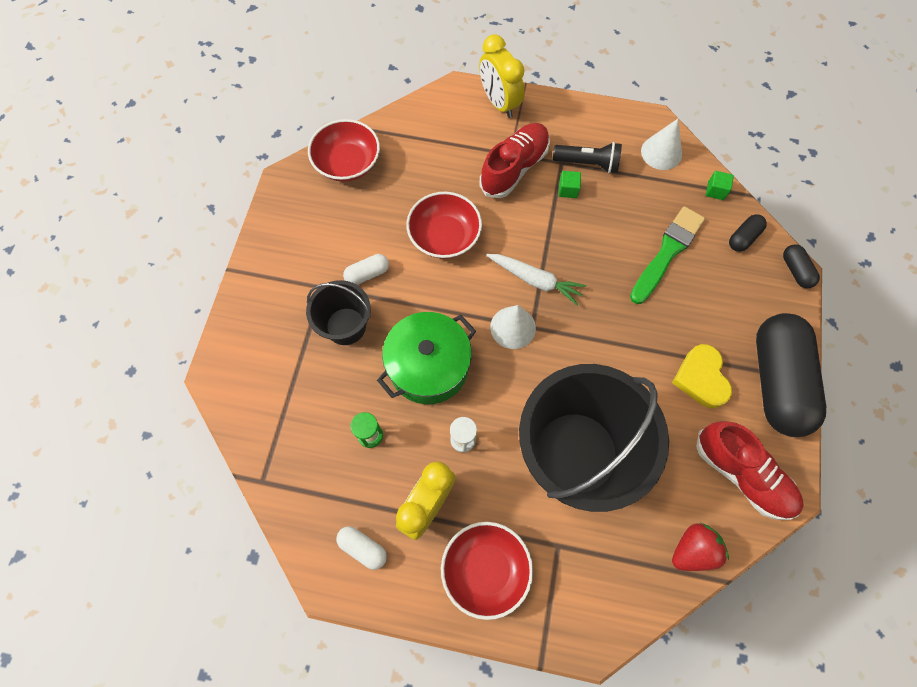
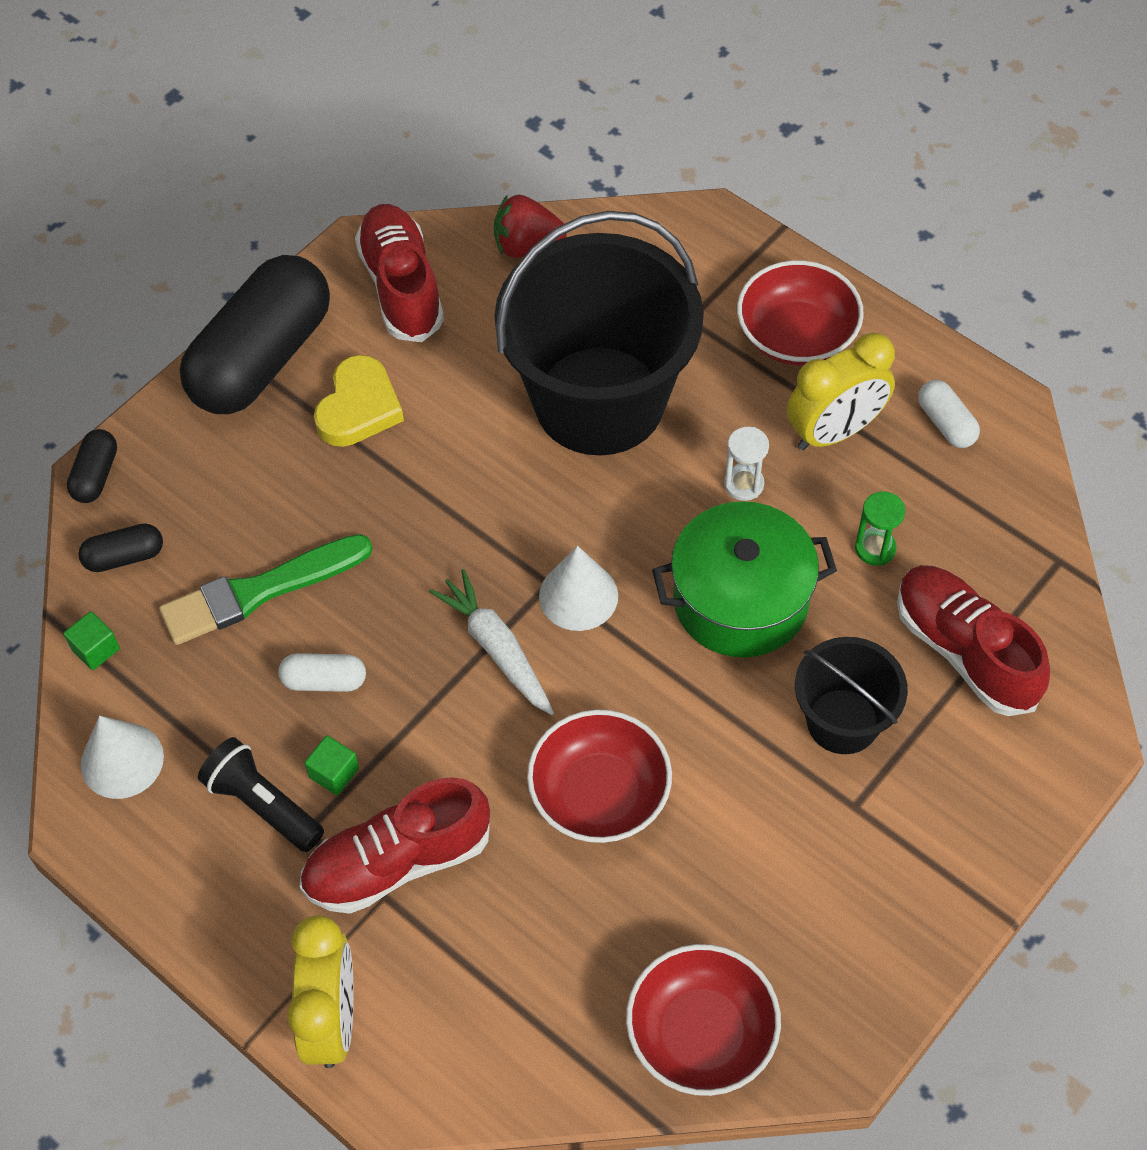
camera: 150 degrees left, 10 degrees down
(297, 396) = (964, 651): none -> red shoe
(367, 274) = (766, 791): white capsule -> white capsule (324, 681)

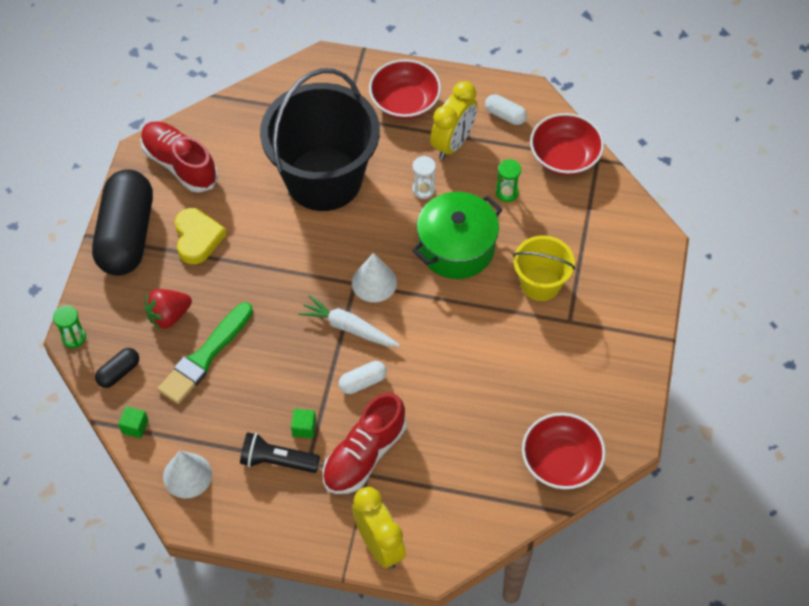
camera: 30 degrees left, 0 degrees up
(96, 475) = (74, 337): black capsule -> green hourglass
(324, 681) = (269, 385): white capsule -> white capsule (362, 382)
(527, 246) = (234, 114): red strawberry -> red strawberry (169, 316)
(599, 794) = (444, 374): red bowl -> red bowl (564, 157)
(842, 721) = (540, 283): black bucket -> yellow bucket
(964, 651) = (578, 223): red shoe -> none

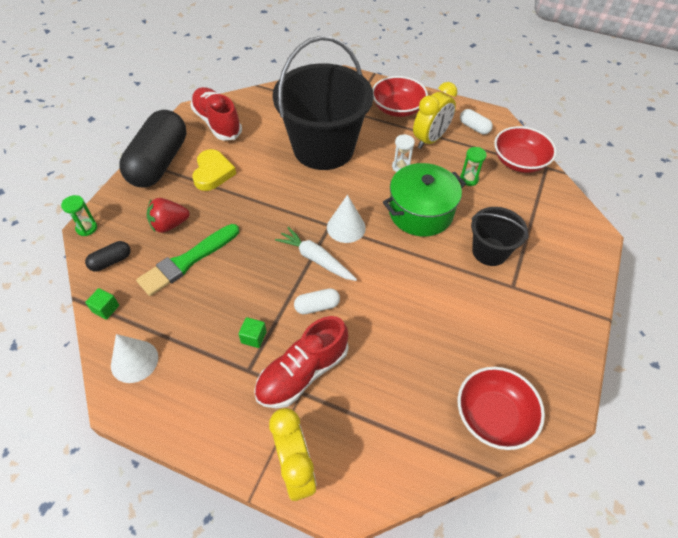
camera: 10 degrees right, 5 degrees down
(277, 461) = (220, 363): black flashlight -> none
(540, 283) = (489, 251): yellow bucket -> black bucket

